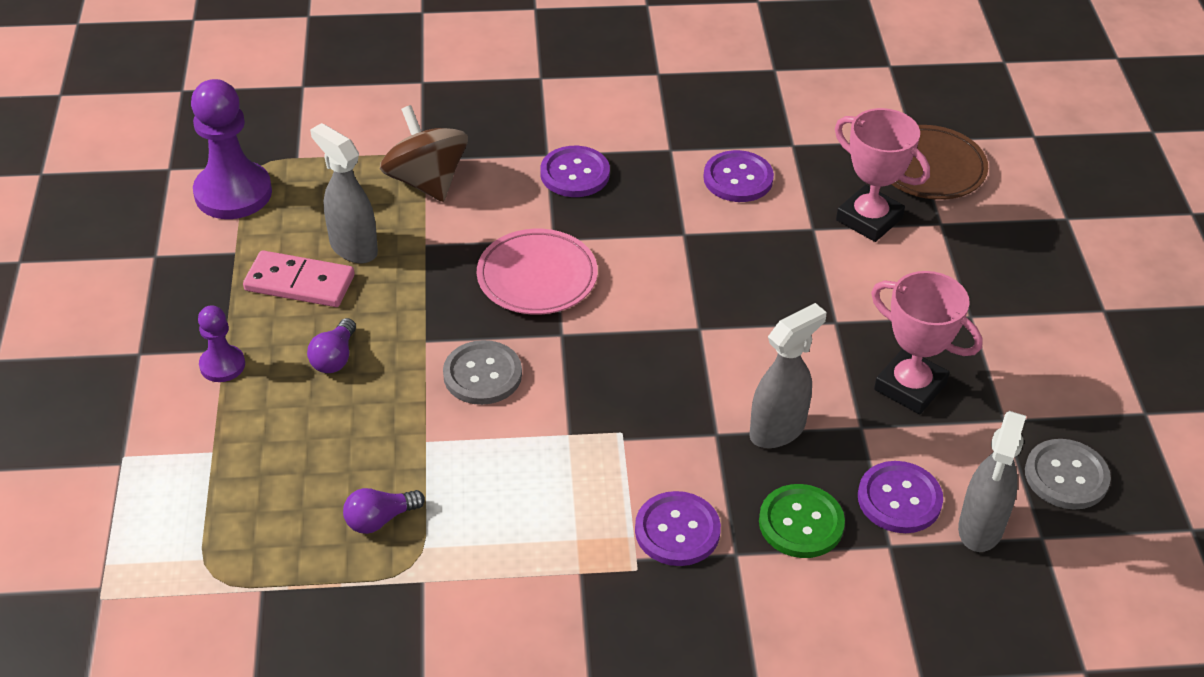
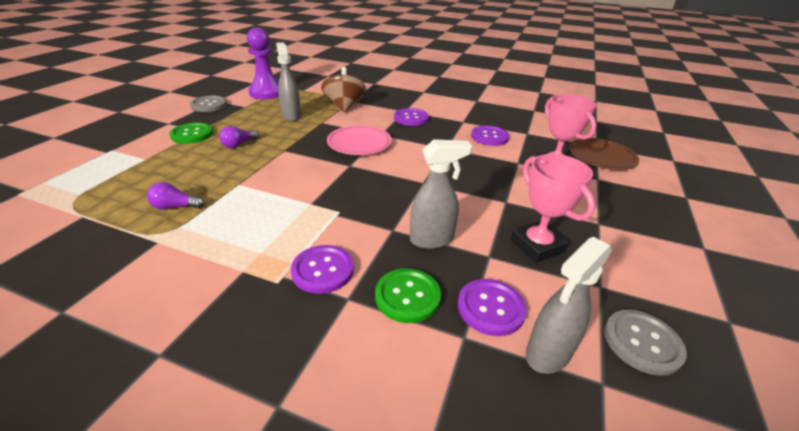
camera: 25 degrees right, 10 degrees down
(222, 365) = (192, 134): purple pawn -> green button
(299, 283) = (257, 120): pink domino -> none
(482, 374) = (295, 168): grey button -> grey button (209, 105)

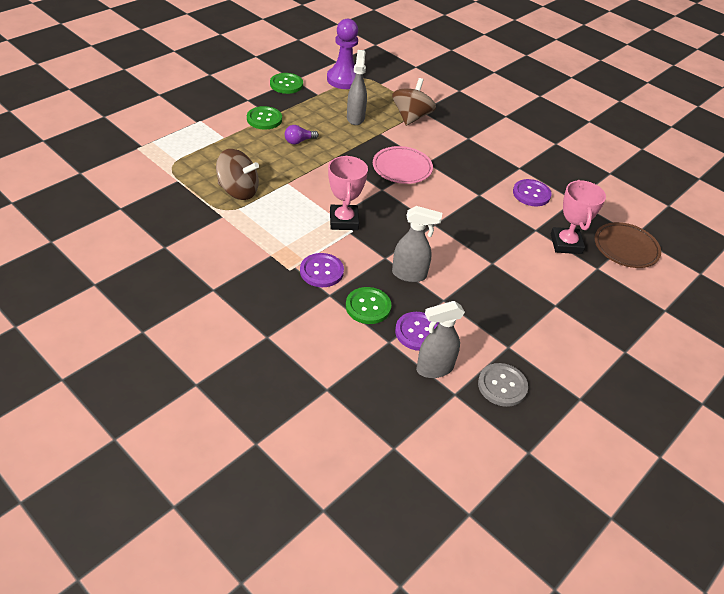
camera: 20 degrees right, 10 degrees up
(175, 207) = (238, 191): purple light bulb -> brown spinning top
(209, 105) = (286, 84): grey button -> green button
(411, 118) = (468, 150): purple button -> none
(537, 245) = (486, 305): pink trophy -> pink trophy (344, 221)

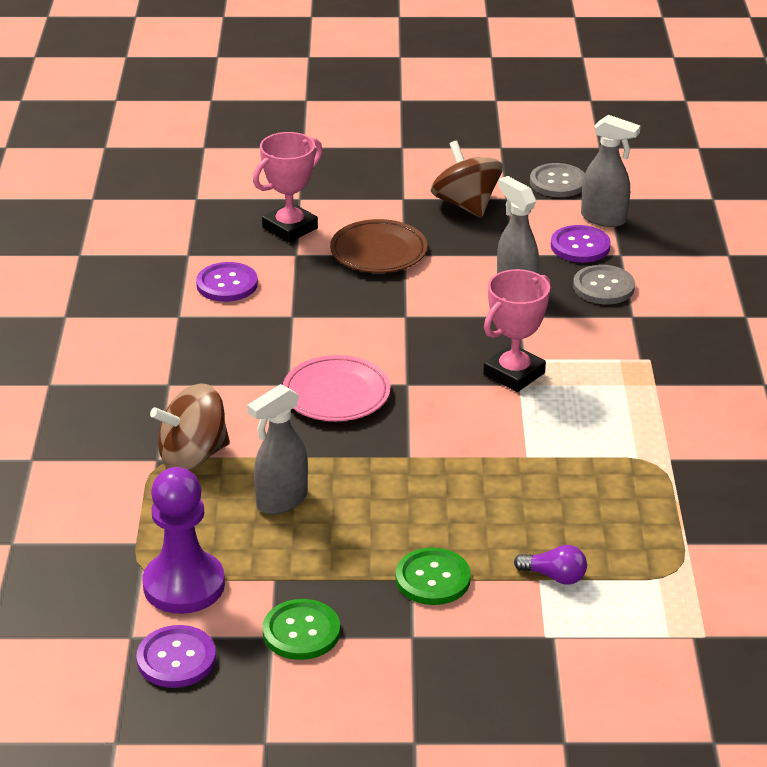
camera: 130 degrees left, 10 degrees down
(238, 191) = (611, 480): brown spinning top -> brown spinning top (466, 205)
(299, 141) = (427, 509): purple light bulb -> purple light bulb (554, 576)
(321, 271) = (613, 339): purple button -> purple button (176, 659)
(368, 306) = (603, 287): green button -> grey button
(625, 248) = (233, 195): brown plate -> brown plate (378, 252)

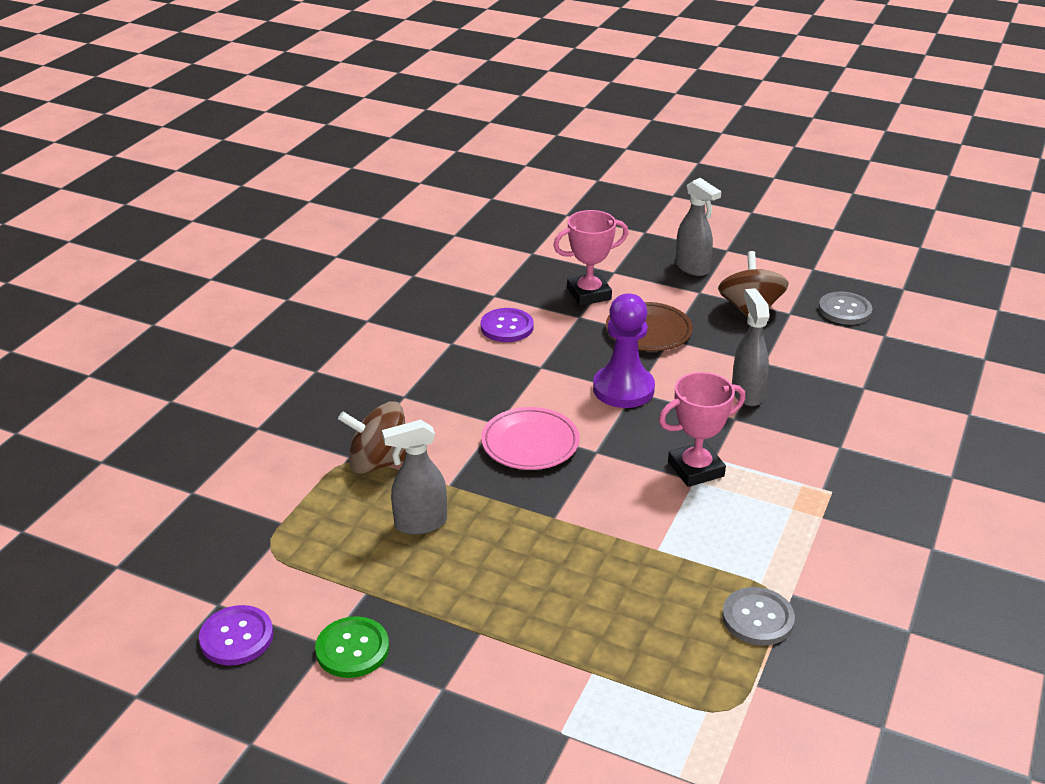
camera: 25 degrees right, 0 degrees up
(184, 585) = (290, 572): purple pawn -> purple pawn (623, 389)
(433, 579) = (497, 638): green button -> none
(554, 576) = (608, 675): purple light bulb -> none
(580, 246) = (830, 370): purple button -> none
(603, 287) = (829, 412): grey button -> grey button (757, 618)
(604, 219) = (867, 352): grey spray bottle -> grey spray bottle (692, 268)

